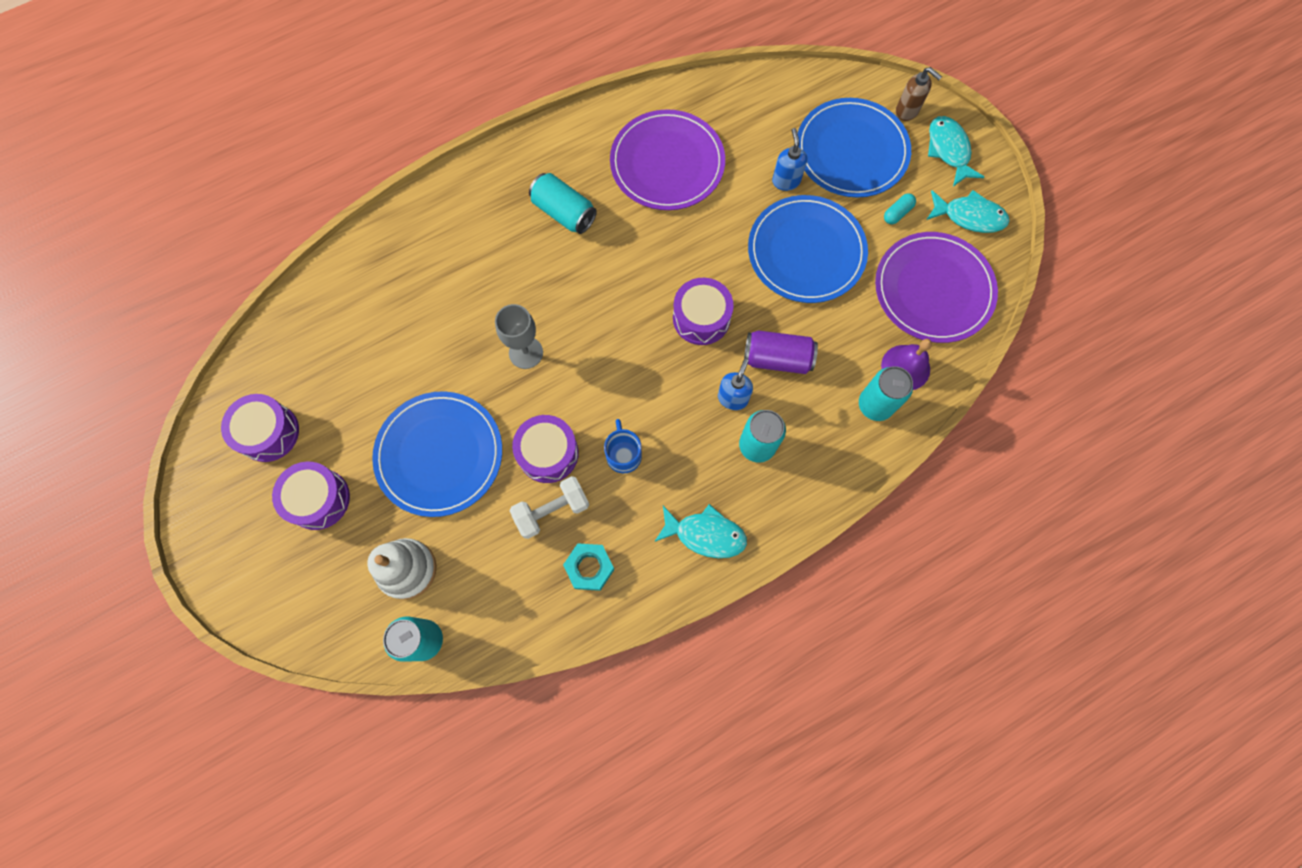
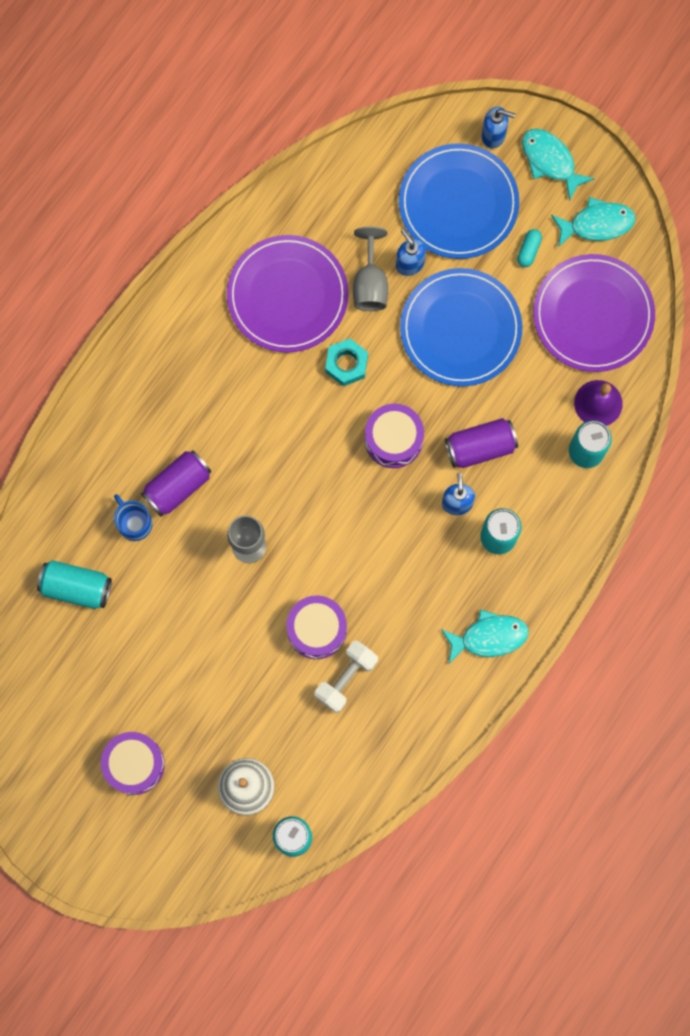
camera: 25 degrees left, 5 degrees up
(268, 432) = (54, 727): purple drum -> none
(439, 455) = (220, 675): blue plate -> none
(491, 275) = (178, 486): none -> purple can
(564, 212) = (213, 391): turquoise can -> turquoise can (76, 587)
(589, 568) = (403, 712): turquoise nut -> turquoise nut (346, 364)
(623, 454) = (384, 599): blue mug -> blue mug (134, 523)
(743, 183) = (370, 284): none -> grey goblet
(907, 111) = (494, 135): brown soap dispenser -> blue soap dispenser

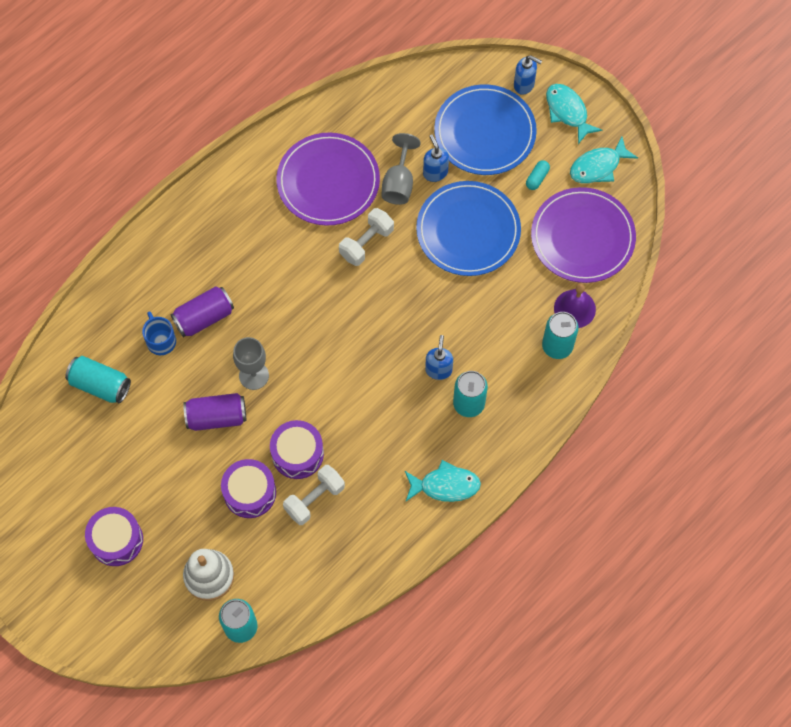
camera: 10 degrees right, 10 degrees down
(346, 364) = (366, 243): turquoise nut -> white dumbbell
(393, 439) = (394, 309): purple drum -> purple drum (250, 492)
(480, 447) = (467, 328): purple can -> purple can (216, 417)
(597, 224) = (598, 166): turquoise fish -> turquoise fish turned 150 degrees clockwise

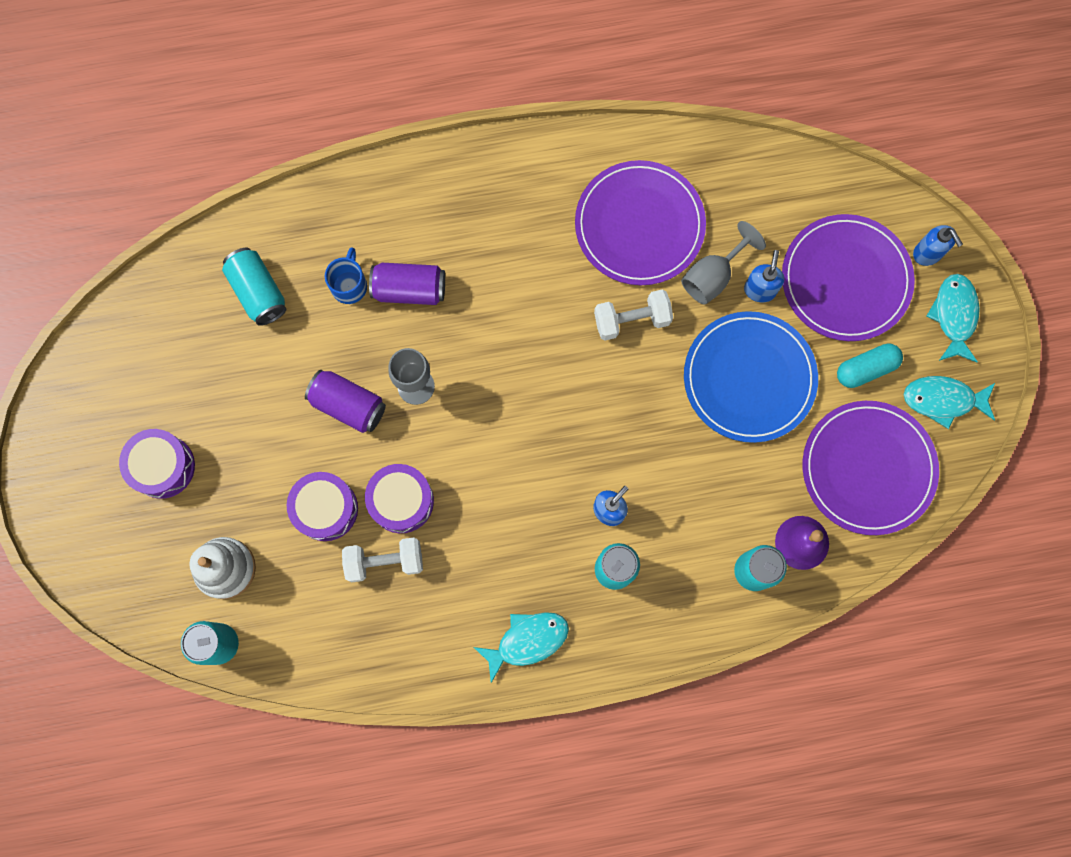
camera: 35 degrees right, 10 degrees up
(445, 485) = (527, 641): turquoise fish -> turquoise fish turned 60 degrees counterclockwise
(485, 132) = (845, 279): blue plate -> purple plate
(537, 178) = (866, 369): turquoise capsule -> turquoise capsule, size x1.54

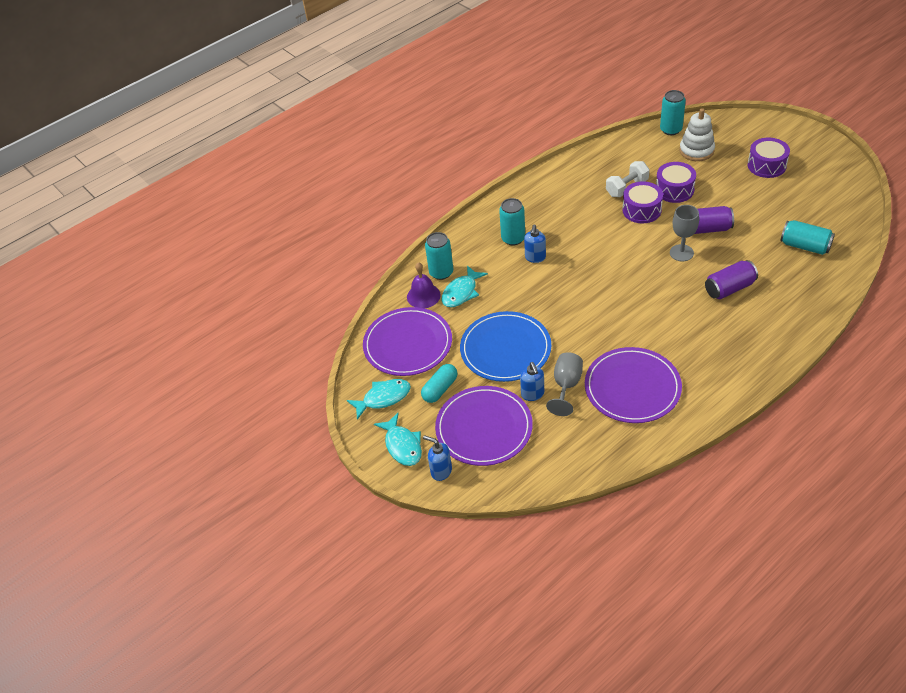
camera: 155 degrees right, 30 degrees down
(349, 285) = (762, 273): blue mug -> none
(527, 641) = (533, 196): turquoise fish -> turquoise fish (461, 292)
(632, 320) = (595, 340): white dumbbell -> none

